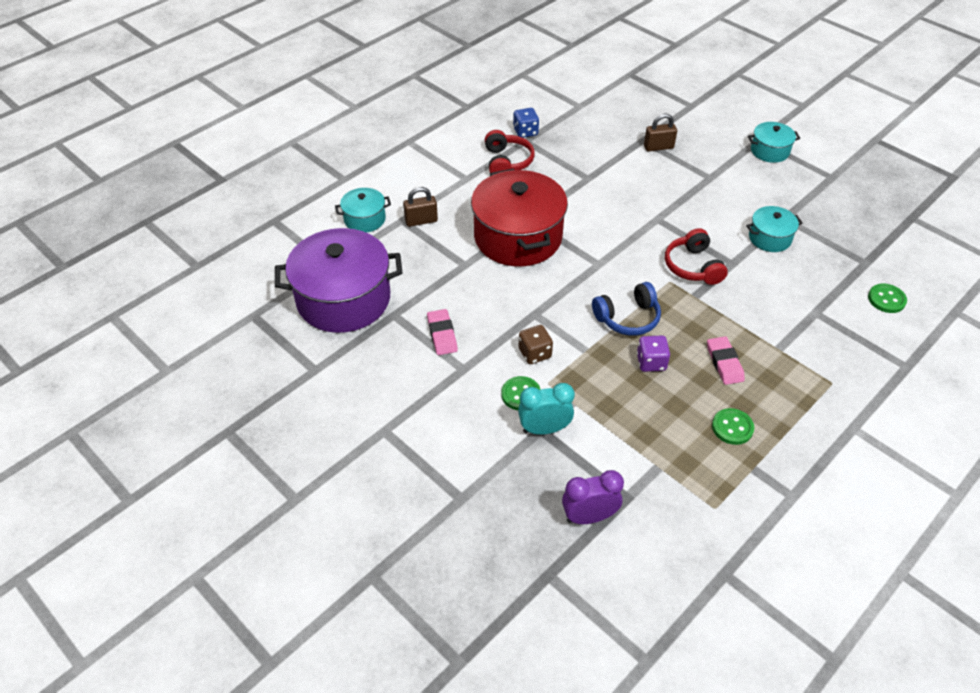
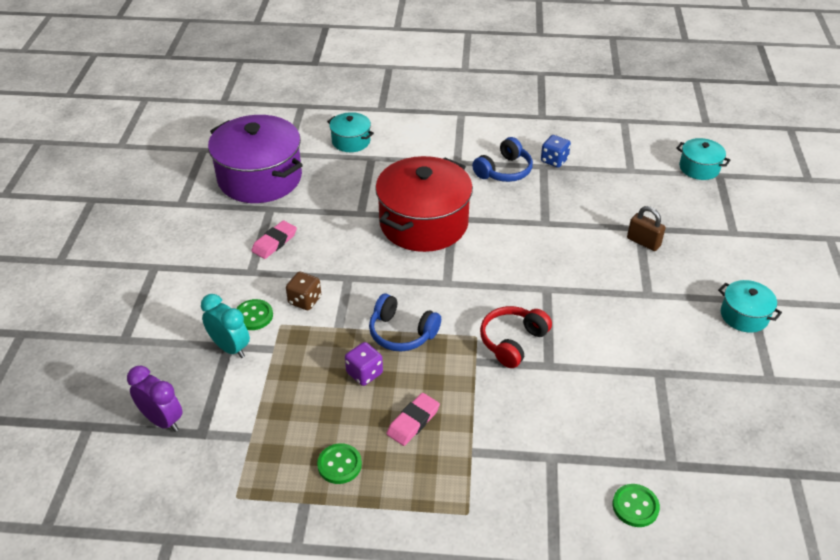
camera: 50 degrees right, 5 degrees down
(421, 221) = (381, 167): brown padlock -> none
(507, 162) = (504, 171): red headphones -> blue headphones
(770, 238) = (615, 375): turquoise pot -> turquoise pot (699, 168)

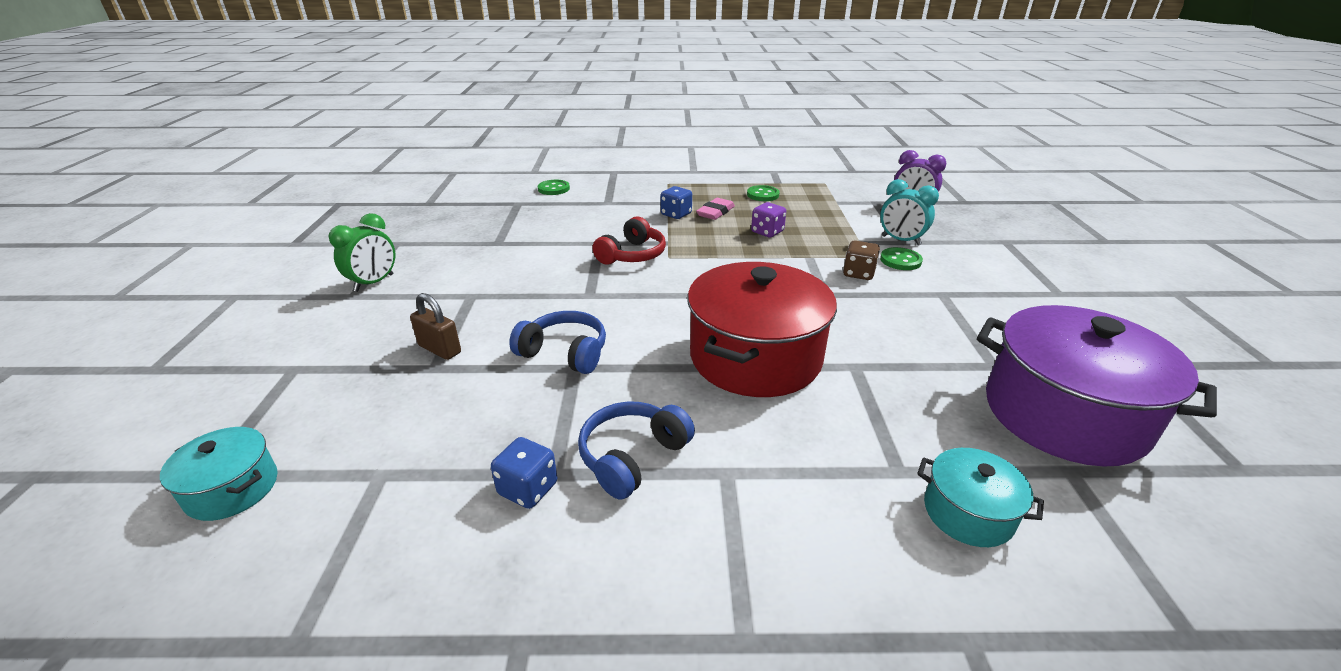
camera: 175 degrees right, 10 degrees down
(274, 242) = (944, 323): pink eraser -> none
(401, 333) = (744, 256): blue headphones -> blue headphones (565, 353)
(462, 419) = (676, 214): none -> blue dice
(744, 315) = (374, 283): turquoise pot -> green clock

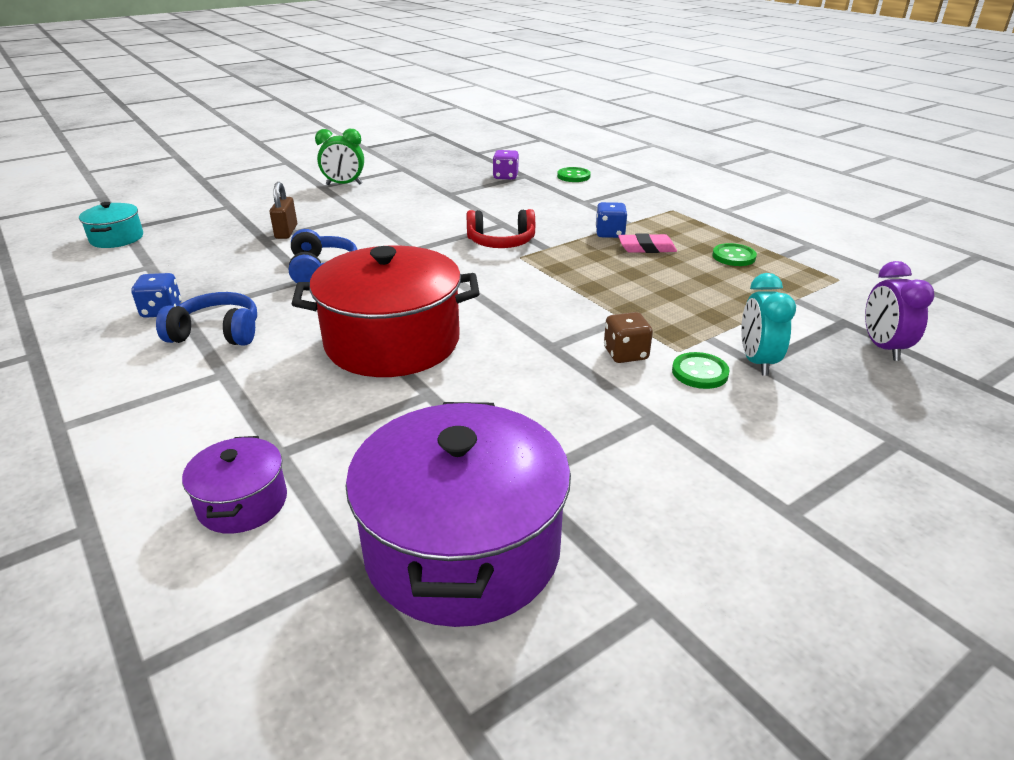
camera: 55 degrees right, 0 degrees up
(767, 232) = (644, 283): purple dice -> purple dice (505, 176)
(968, 512) = (243, 503): turquoise pot -> purple pot

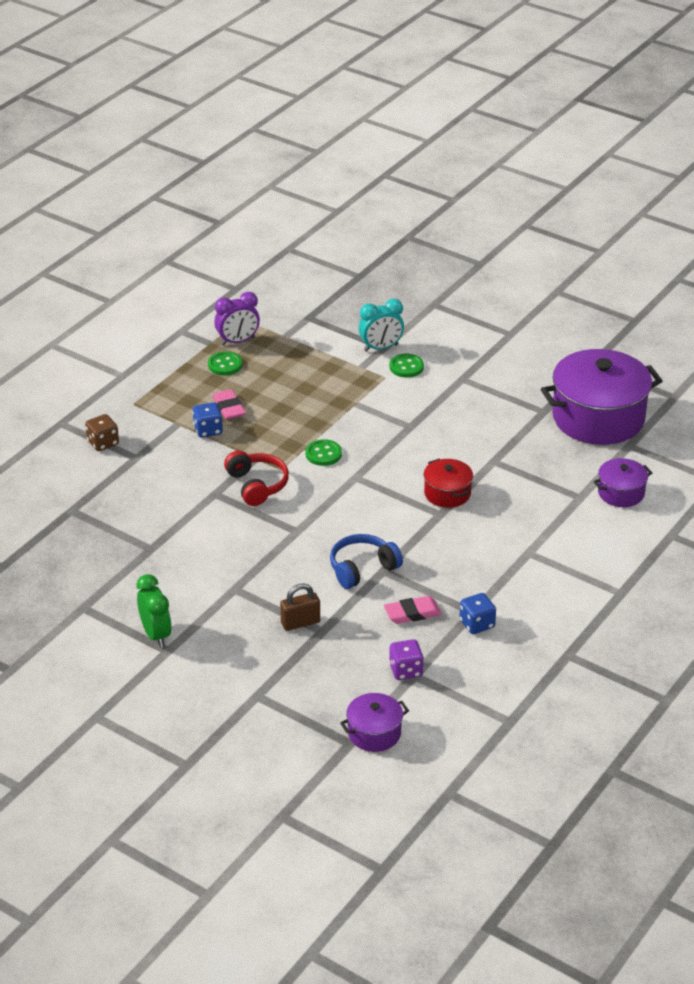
camera: 110 degrees left, 5 degrees up
(117, 238) = (374, 733): turquoise pot -> purple pot
(217, 333) = (487, 579): blue headphones -> none
(227, 281) = (412, 613): none -> pink eraser
(392, 342) = (447, 493): red pot -> red pot, size x0.48
(505, 176) = (81, 523): purple dice -> purple dice (405, 670)
(573, 176) = (61, 476): green button -> green button (323, 454)
(625, 354) = (402, 396): brown dice -> brown dice (103, 443)
(883, 348) = (336, 305): purple clock -> purple clock (238, 341)

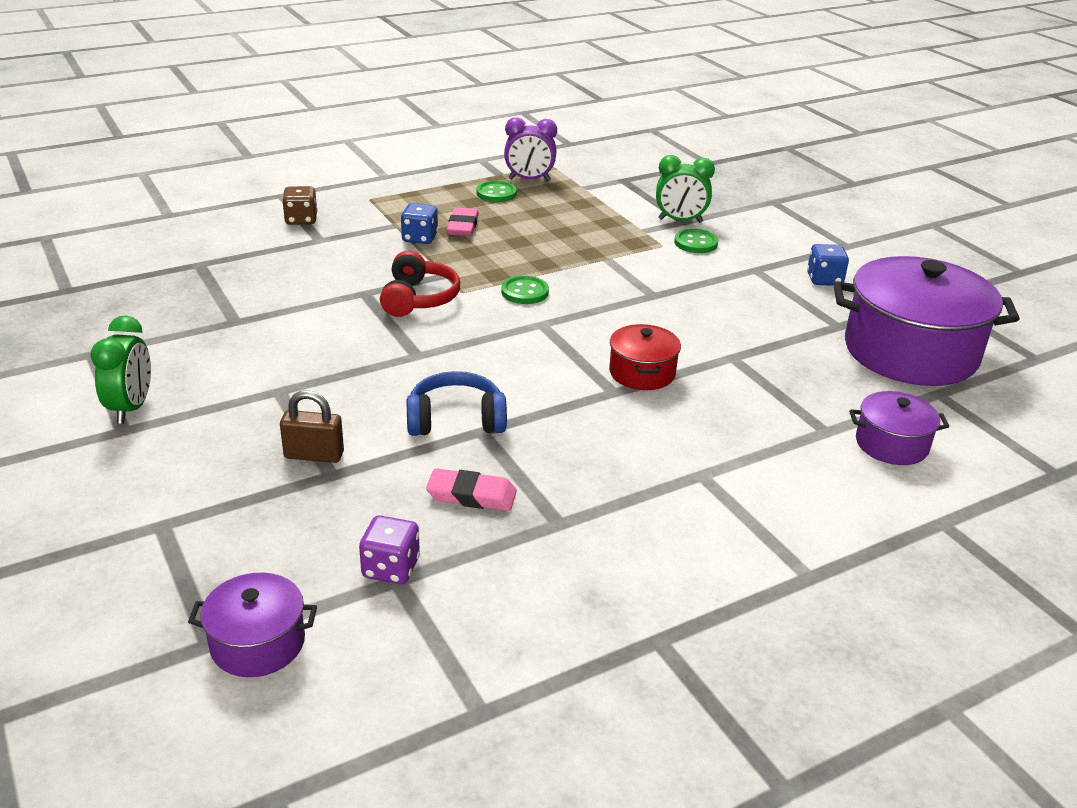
camera: 25 degrees right, 5 degrees down
(381, 348) = (680, 221): turquoise clock -> green clock
(477, 624) = (550, 542): blue dice -> blue dice (824, 280)

